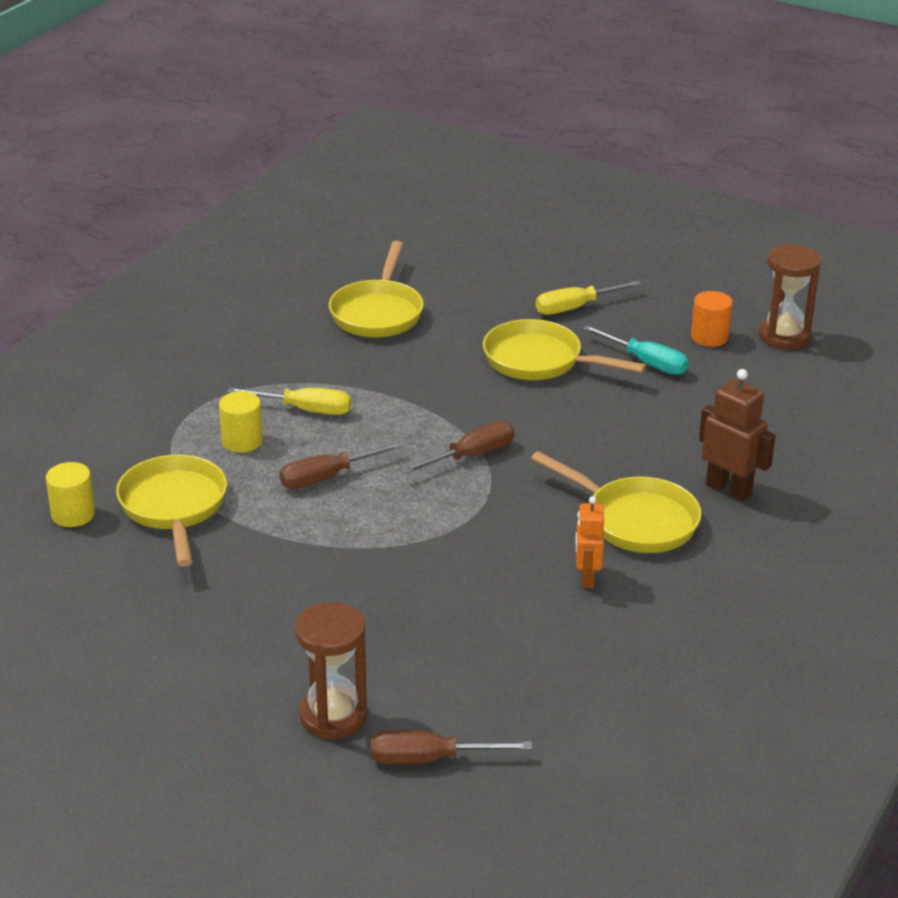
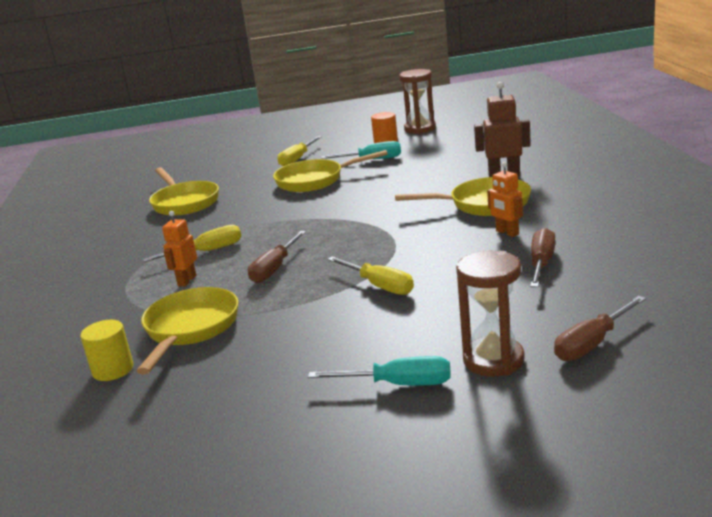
camera: 35 degrees left, 10 degrees down
(174, 507) = (190, 329): yellow pan -> yellow pan turned 60 degrees clockwise
(235, 685) = (398, 384): none -> turquoise screwdriver
(242, 441) = (187, 281): yellow cylinder -> orange robot
(376, 565) = (379, 286): none -> yellow screwdriver
(471, 456) = (346, 223): brown screwdriver -> brown screwdriver (541, 263)

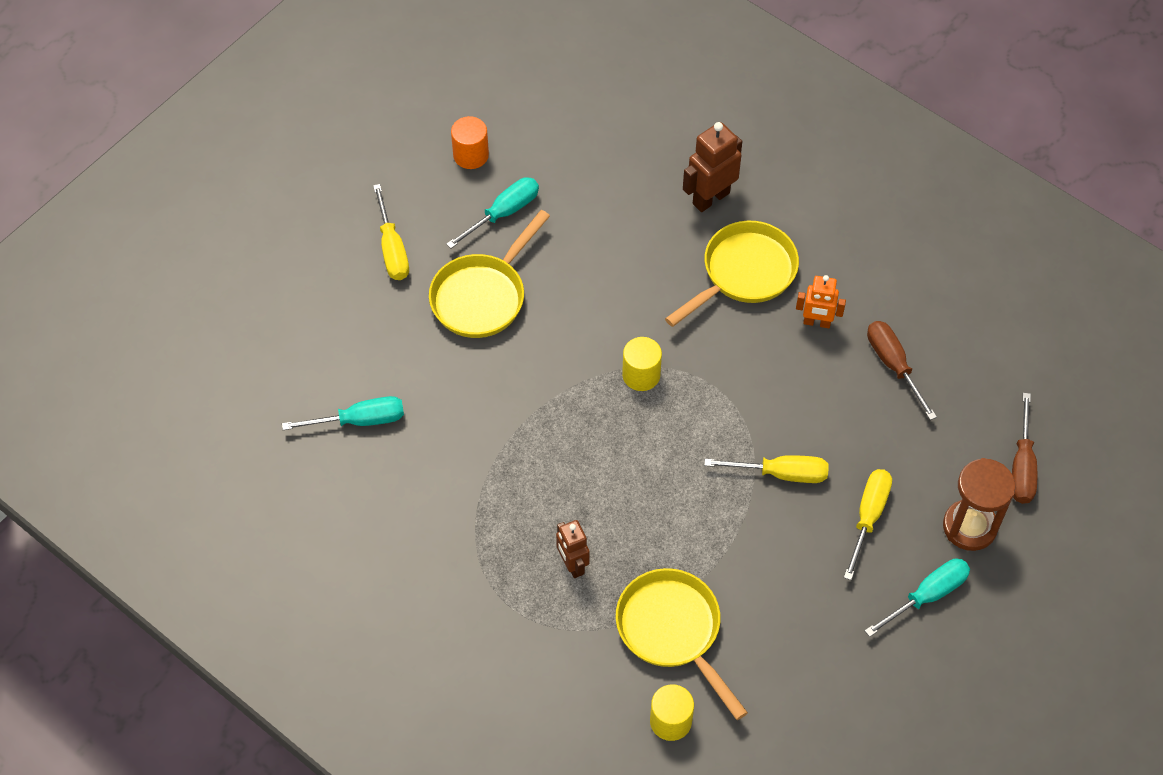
camera: 45 degrees left, 35 degrees up
(184, 202) = (360, 420): yellow pan -> turquoise screwdriver
(187, 281) = (572, 565): orange robot -> brown robot
(207, 251) = (528, 505): yellow screwdriver -> yellow screwdriver (868, 517)
(275, 269) = (645, 497): brown screwdriver -> none
(354, 224) = (641, 375): none -> yellow cylinder
(420, 129) = (482, 99): brown hourglass -> none

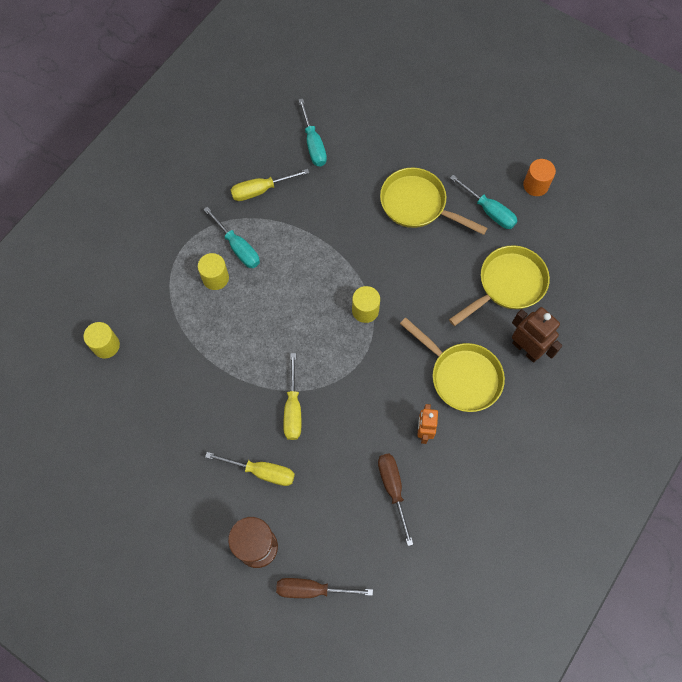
camera: 85 degrees right, 10 degrees up
(392, 249) = (448, 146): yellow screwdriver -> yellow screwdriver (261, 190)
(572, 565) = (215, 278): brown robot -> yellow cylinder
(673, 631) = (169, 343): yellow pan -> yellow pan (507, 285)
(893, 365) = (393, 489): brown screwdriver -> brown screwdriver turned 75 degrees counterclockwise
(927, 595) = (200, 515): turquoise screwdriver -> turquoise screwdriver (238, 247)

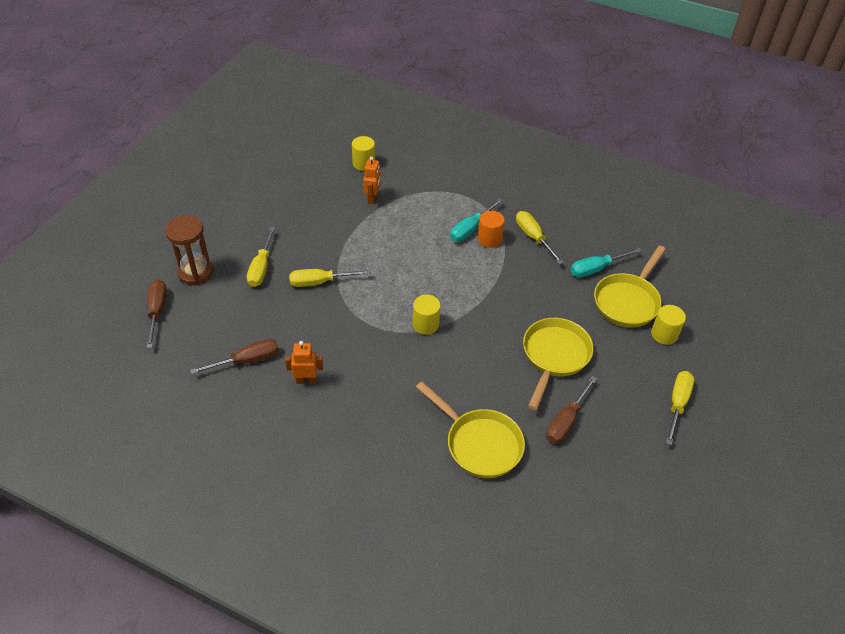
camera: 80 degrees right, 20 degrees down
(169, 341) = (372, 198): none -> orange robot
(215, 278) = (437, 218): yellow cylinder -> yellow cylinder (664, 334)
(461, 376) = (367, 407): yellow pan -> yellow pan (628, 301)
(478, 122) = (677, 404): none -> yellow screwdriver
(489, 211) = (566, 421): turquoise screwdriver -> brown screwdriver
(526, 349) = (406, 465): brown robot -> none
(535, 185) = (614, 465): orange cylinder -> orange cylinder (489, 239)

